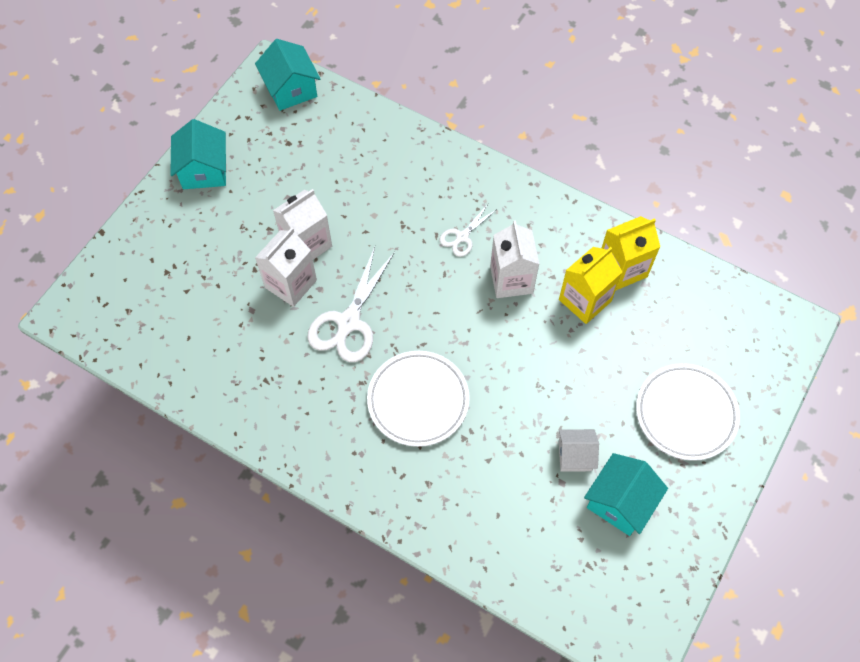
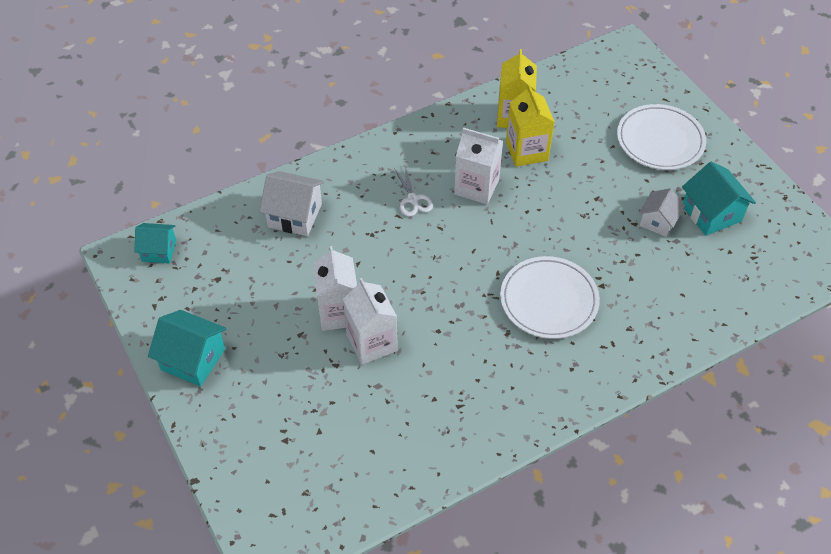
camera: 60 degrees left, 10 degrees down
(291, 89) = (159, 250): turquoise house -> turquoise house, size x0.66
(348, 323) = (442, 316): white scissors -> none
(386, 159) = (295, 215): none -> white house

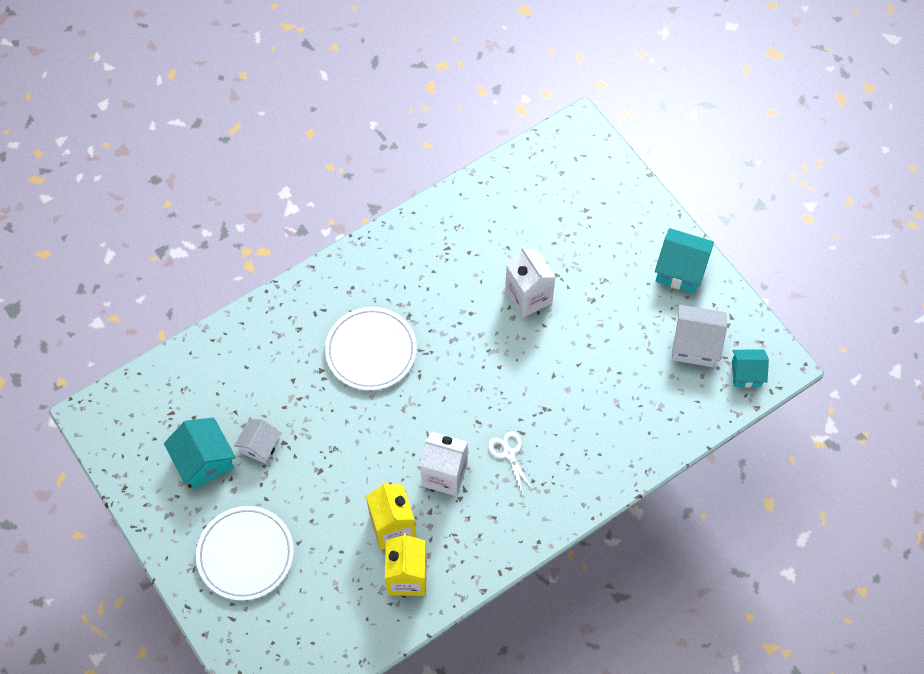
camera: 175 degrees right, 10 degrees up
(295, 215) = (625, 424): white house -> white house (694, 344)
(339, 312) = (562, 323): white carton -> none

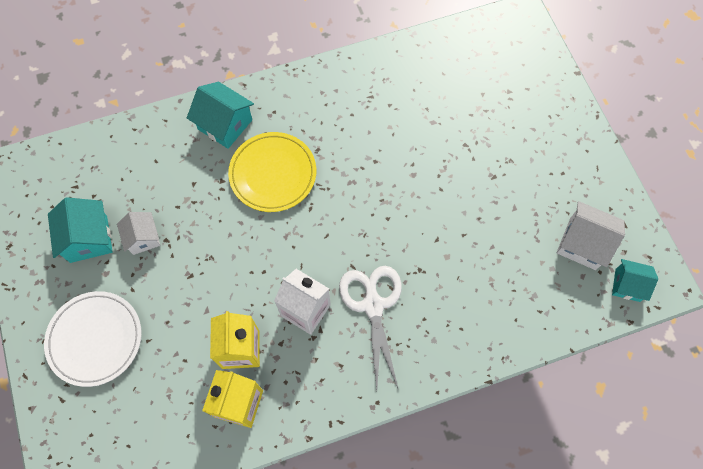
camera: 15 degrees right, 5 degrees up
(260, 446) = (143, 238): white house -> white house turned 60 degrees counterclockwise
(371, 351) = (273, 174): white plate -> yellow plate
(508, 453) = (373, 305): white scissors -> white scissors, size x1.84
(528, 297) = (433, 159): white carton -> none
(680, 270) = (585, 168): turquoise house -> turquoise house (225, 124)

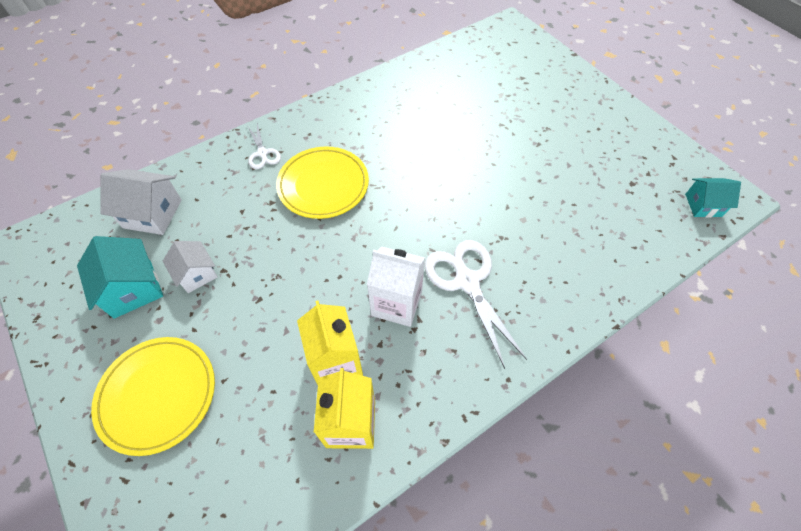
camera: 15 degrees left, 10 degrees down
(95, 339) = (158, 395): white plate -> yellow plate
(225, 124) = (262, 153): turquoise house -> white scissors
(582, 243) = (644, 180): white house -> white house (152, 214)

